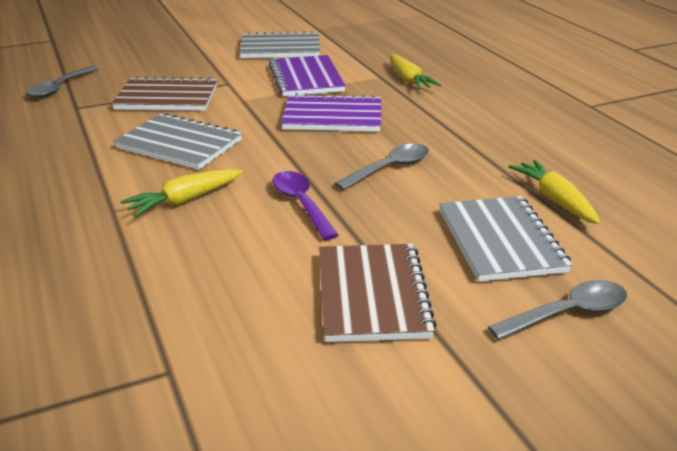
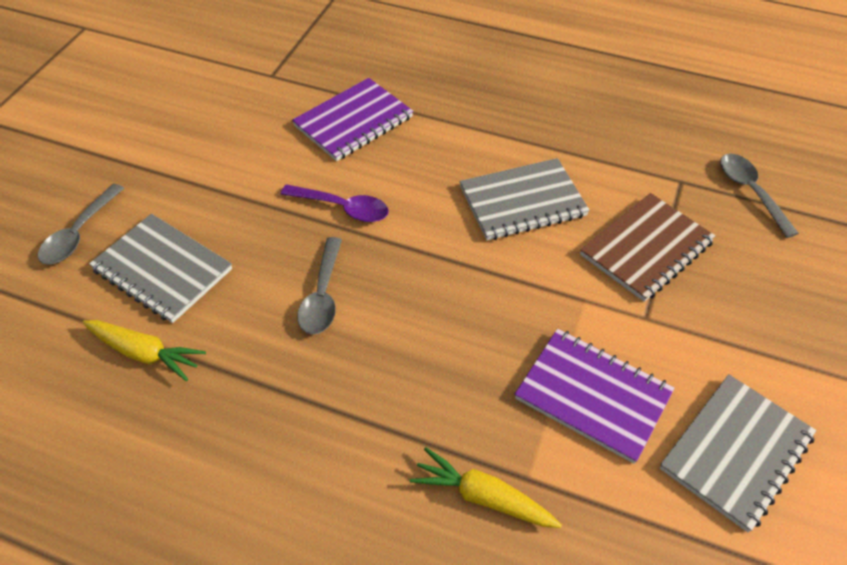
camera: 135 degrees right, 20 degrees up
(184, 200) = (423, 157): yellow carrot -> none
(333, 117) = (463, 338): purple notebook -> purple notebook (353, 121)
(372, 295) = (214, 170): brown notebook -> none

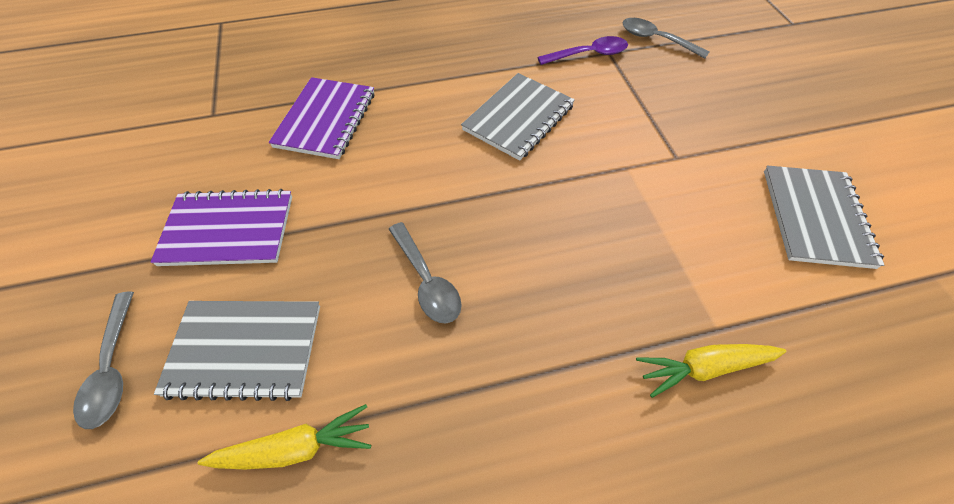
camera: 35 degrees left, 5 degrees up
(343, 208) = (379, 195): purple spoon -> purple spoon (588, 55)
(592, 396) = (699, 235): purple notebook -> purple notebook (228, 230)
(646, 248) = (631, 109): brown notebook -> none

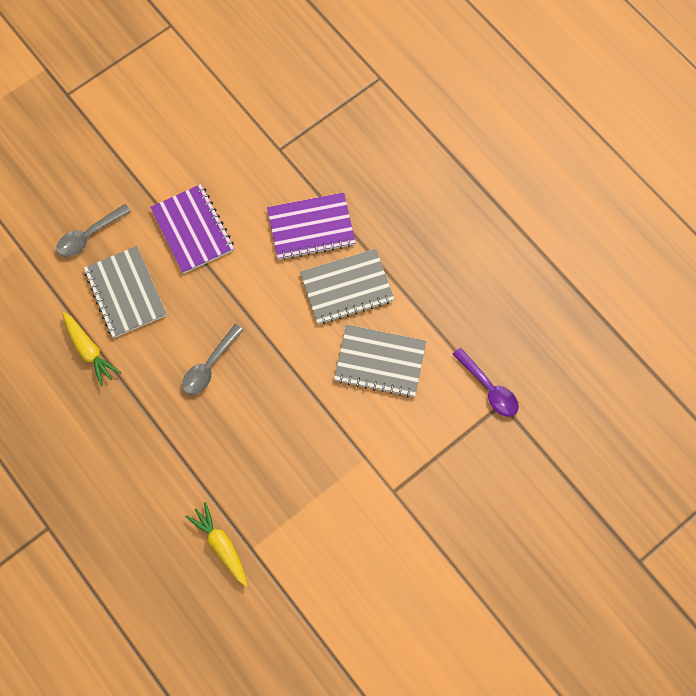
camera: 65 degrees right, 15 degrees up
(656, 40) = (542, 439): grey spoon -> none
(815, 217) = (376, 602): grey notebook -> grey notebook (347, 287)

